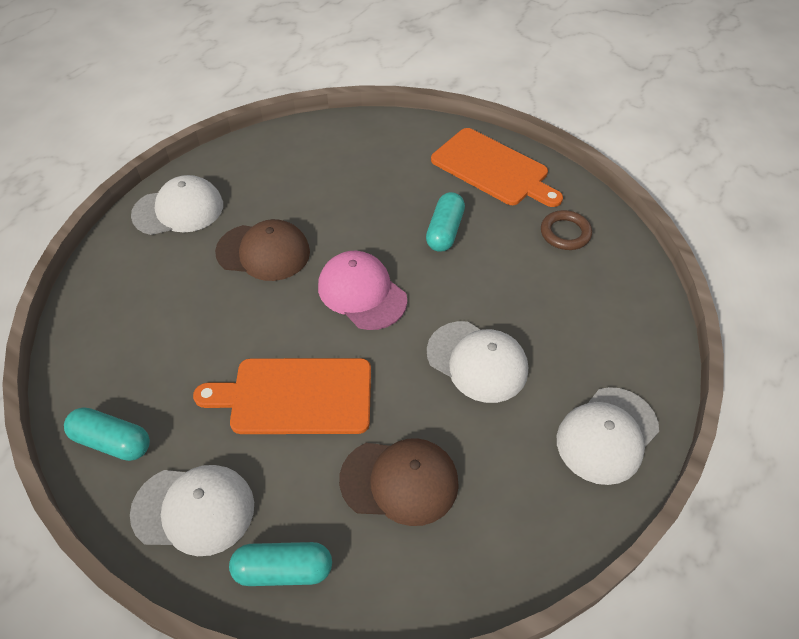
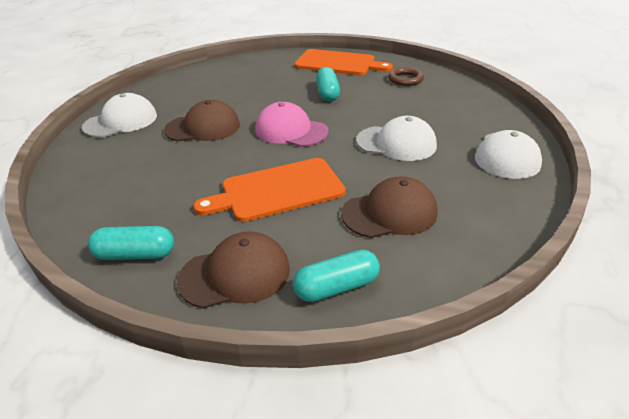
camera: 20 degrees left, 15 degrees down
(194, 509) = (235, 274): white cap -> brown cap

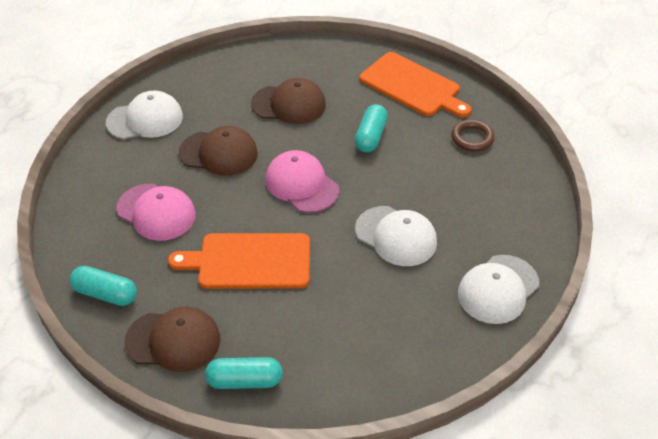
camera: 20 degrees right, 10 degrees up
(162, 178) = (156, 212): none -> pink cap
(389, 213) = (333, 321): brown cap -> brown cap (289, 104)

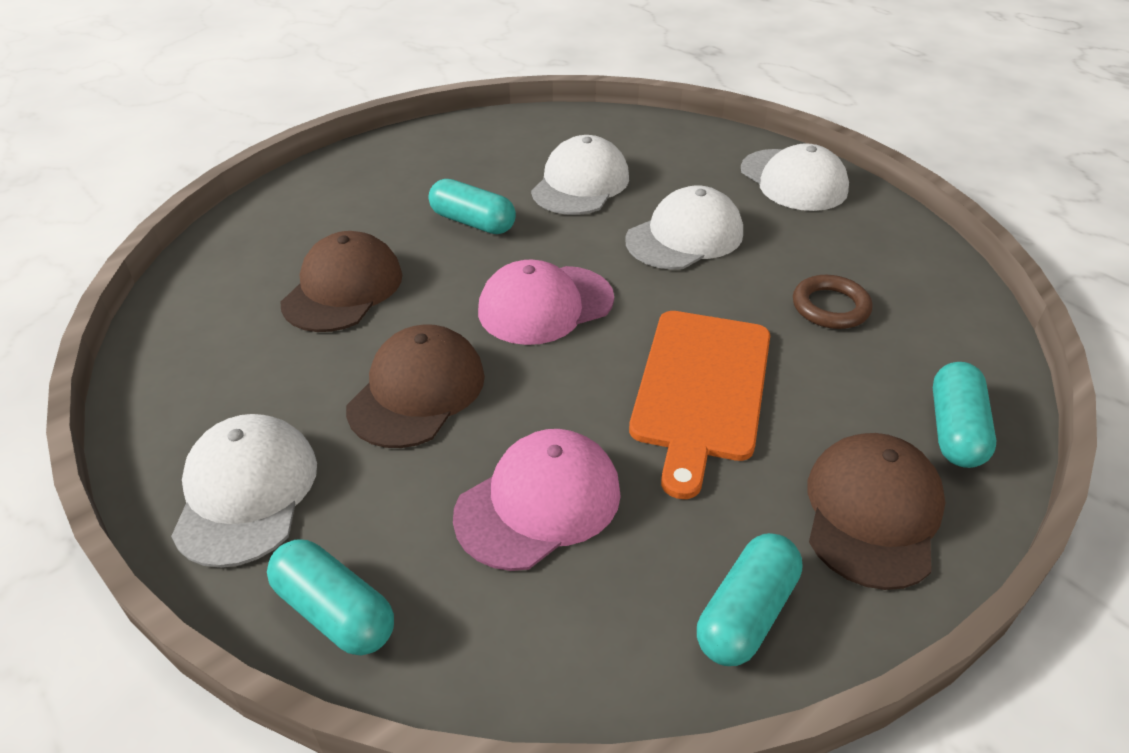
camera: 75 degrees left, 5 degrees down
(90, 164) = (335, 611): none -> turquoise capsule
(412, 86) = (388, 169): orange cutting board -> none
(437, 175) = (580, 184): none -> white cap
(472, 138) = (523, 146): brown ring -> brown ring (830, 307)

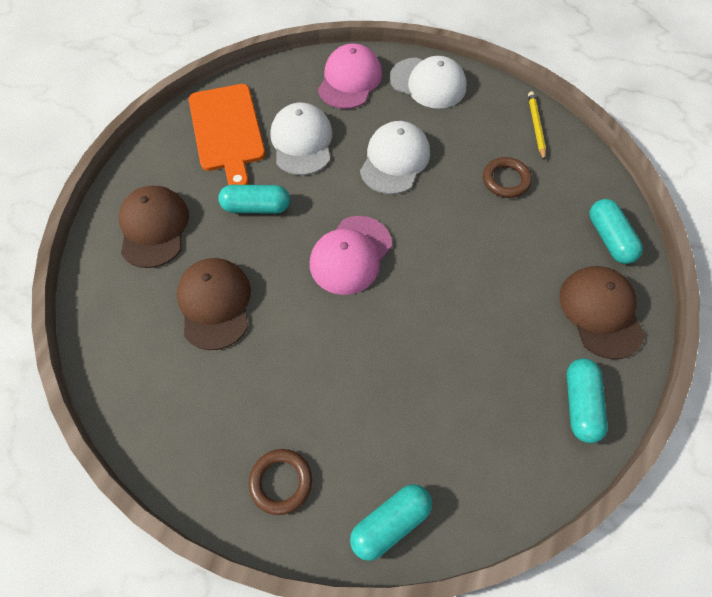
camera: 30 degrees left, 20 degrees up
(246, 492) = (281, 482): white cap -> brown ring
(335, 611) = (390, 522): turquoise capsule -> turquoise capsule turned 45 degrees counterclockwise
(417, 391) = (323, 358): brown cap -> brown cap (154, 228)
(538, 503) = (444, 396): pink cap -> pink cap (350, 80)
(701, 389) = (475, 274): orange cutting board -> orange cutting board (227, 131)
(923, 267) = (536, 126): none -> yellow pencil

